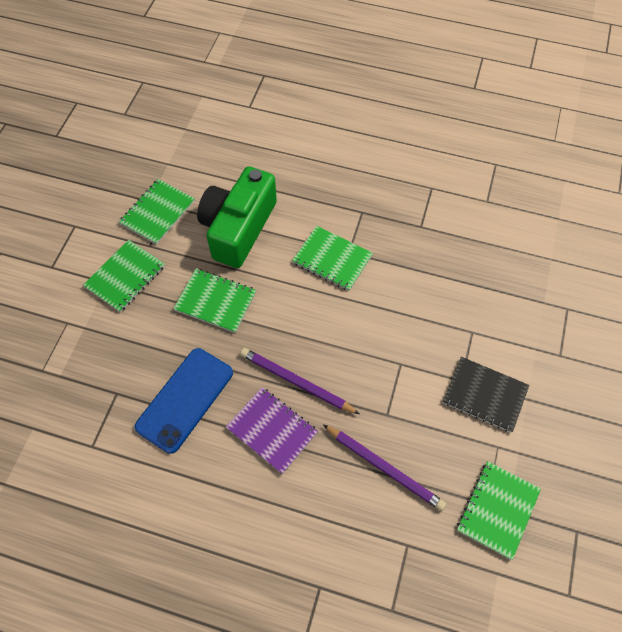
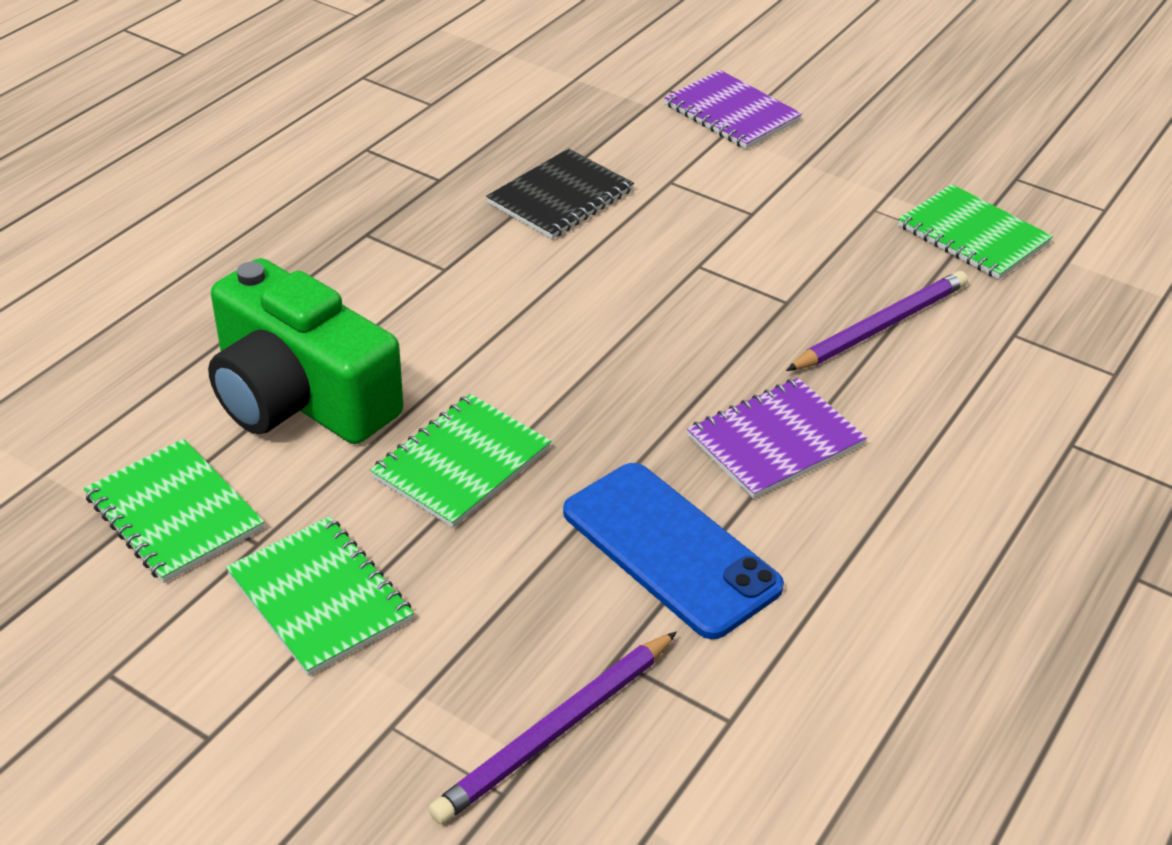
camera: 75 degrees left, 20 degrees down
(296, 382) = (688, 390): purple pencil -> purple pencil (556, 731)
(332, 259) = (449, 291): green notebook -> none
(484, 395) = (785, 198): black notebook -> black notebook (560, 197)
(560, 348) = (731, 113): none -> purple notebook

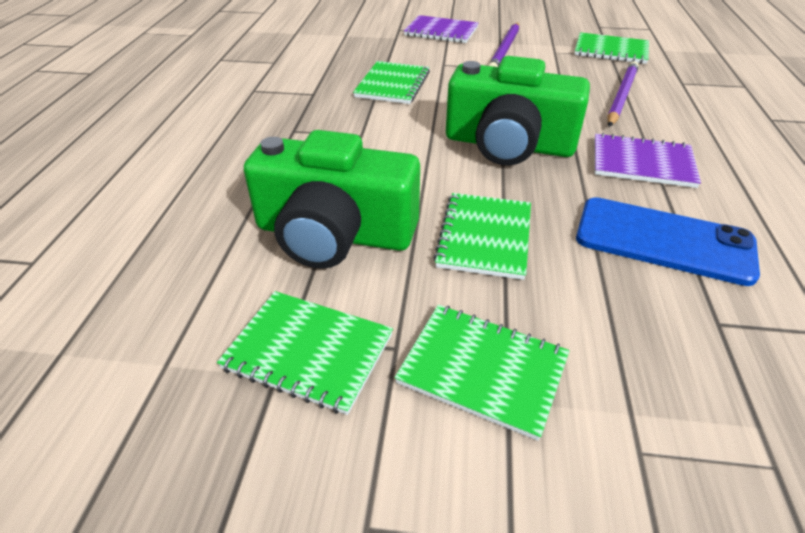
camera: 25 degrees left, 0 degrees up
(556, 731) = (748, 395): purple pencil -> purple pencil (505, 49)
(560, 197) = (392, 85): black notebook -> green notebook
(622, 350) = (508, 145): none -> green camera
(775, 441) = (642, 163): purple notebook -> purple notebook turned 75 degrees clockwise

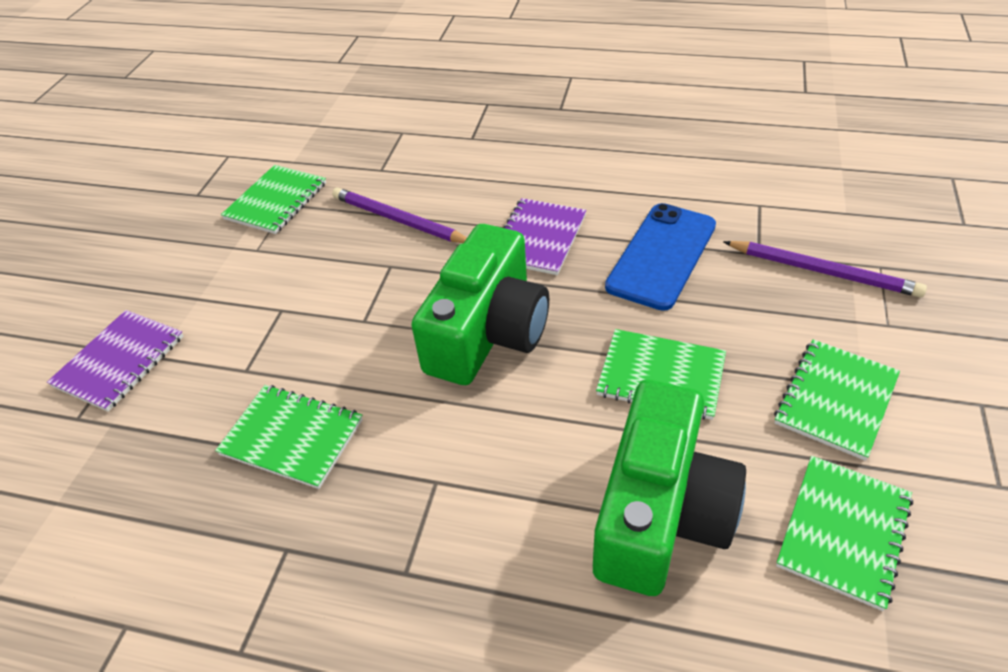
camera: 80 degrees left, 5 degrees up
(505, 49) = (226, 296): purple pencil -> purple pencil (823, 271)

